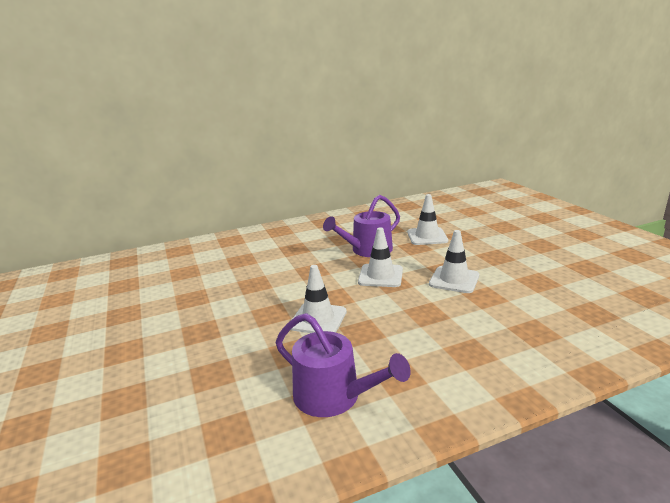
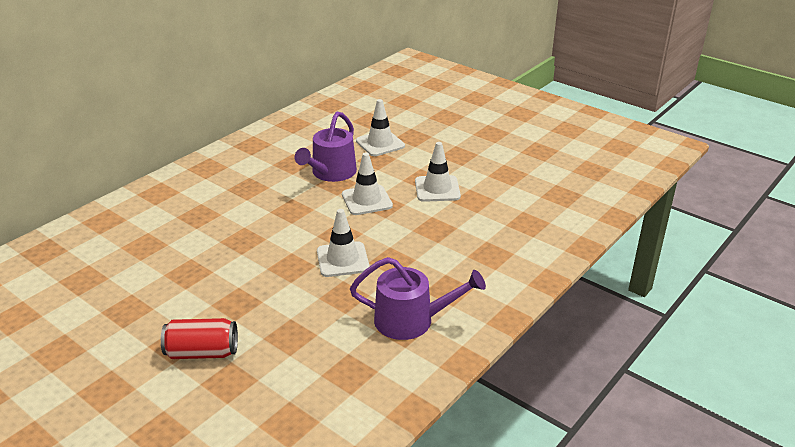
camera: 30 degrees left, 10 degrees up
(133, 365) = (202, 352): none -> red can

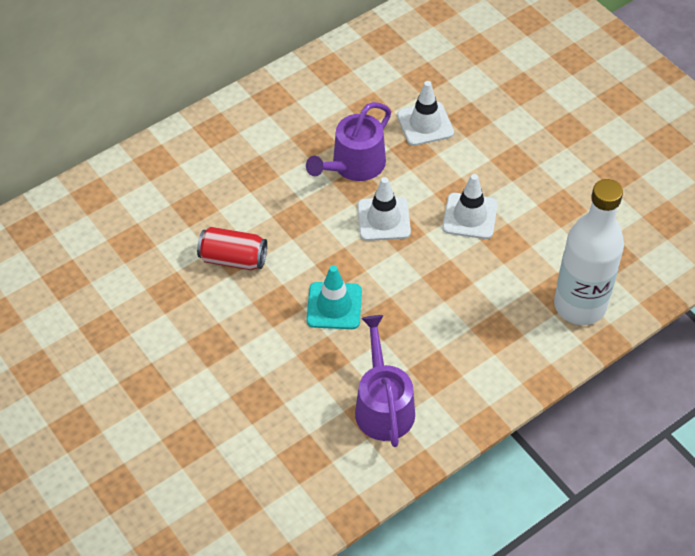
camera: 15 degrees right, 20 degrees up
(202, 352) = (169, 402): red can -> red can (233, 259)
(342, 259) = (334, 306): white traffic cone -> turquoise traffic cone
(411, 320) = (383, 405): purple watering can -> purple watering can turned 120 degrees counterclockwise
(551, 228) = (579, 305): none -> white bottle

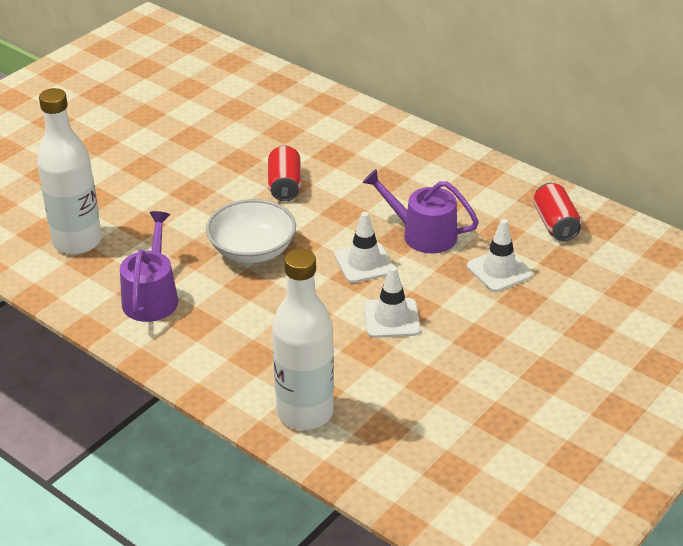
camera: 75 degrees right, 15 degrees down
(265, 467) = (77, 241): none -> white bottle
(334, 306) = (252, 250): turquoise traffic cone -> white bowl
(372, 68) = (555, 224): none -> red can
(383, 405) = (151, 297): purple watering can -> purple watering can turned 60 degrees counterclockwise

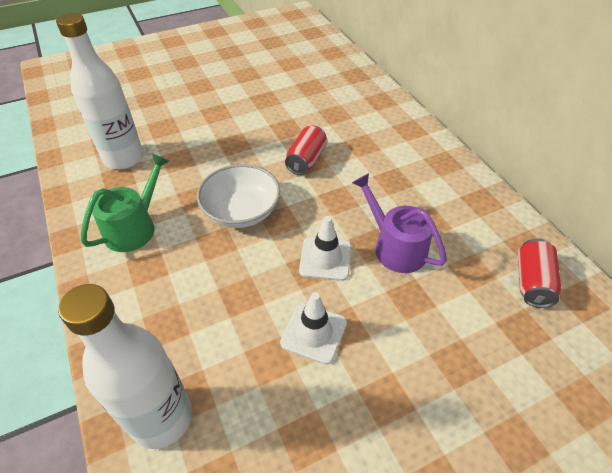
camera: 25 degrees right, 10 degrees up
(151, 297) = (134, 227): purple watering can -> green watering can
(499, 270) = (449, 316): white traffic cone -> none

